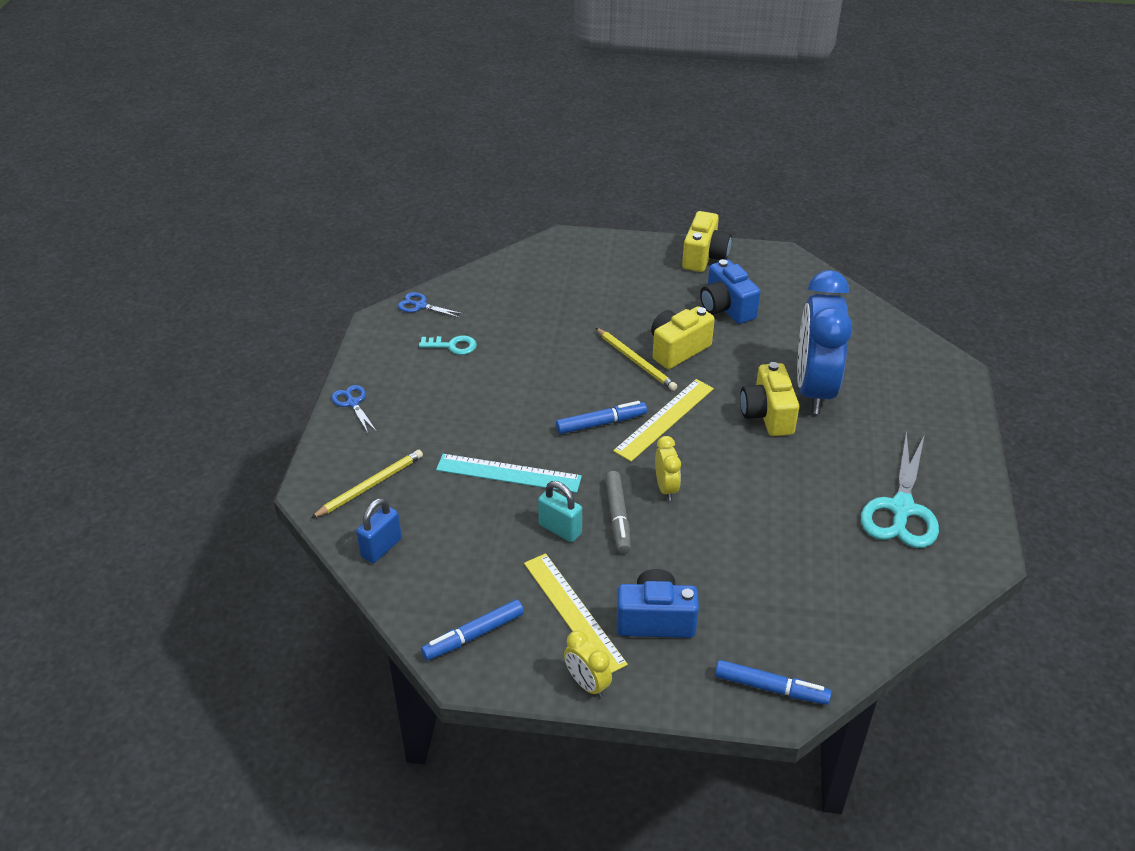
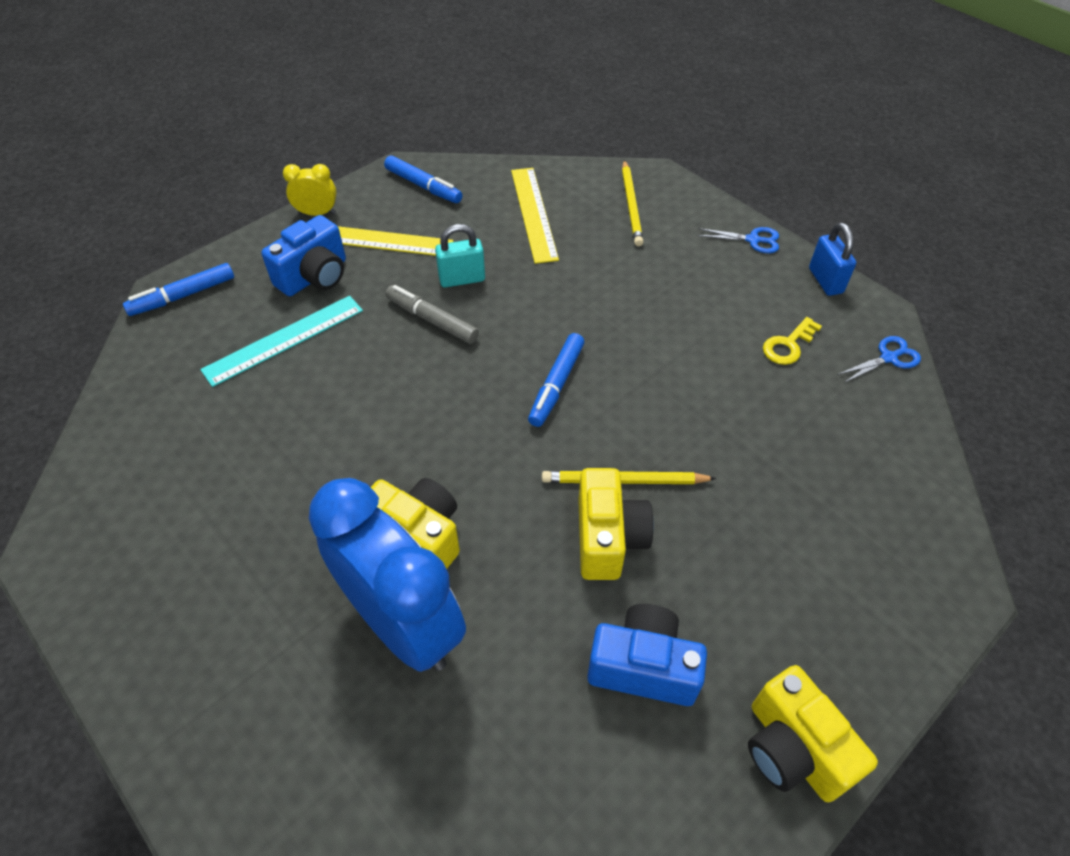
camera: 130 degrees right, 10 degrees up
(381, 547) = (557, 182): blue padlock -> blue padlock (825, 281)
(452, 346) = (788, 345): turquoise key -> yellow key
(473, 635) = (423, 186): blue marker -> blue marker turned 120 degrees clockwise
(508, 473) = (559, 285): turquoise ruler -> turquoise ruler (284, 340)
(664, 419) = (510, 438): yellow ruler -> yellow ruler (534, 213)
(666, 488) = (424, 374): yellow clock -> none
(901, 509) = (177, 537): turquoise scissors -> none

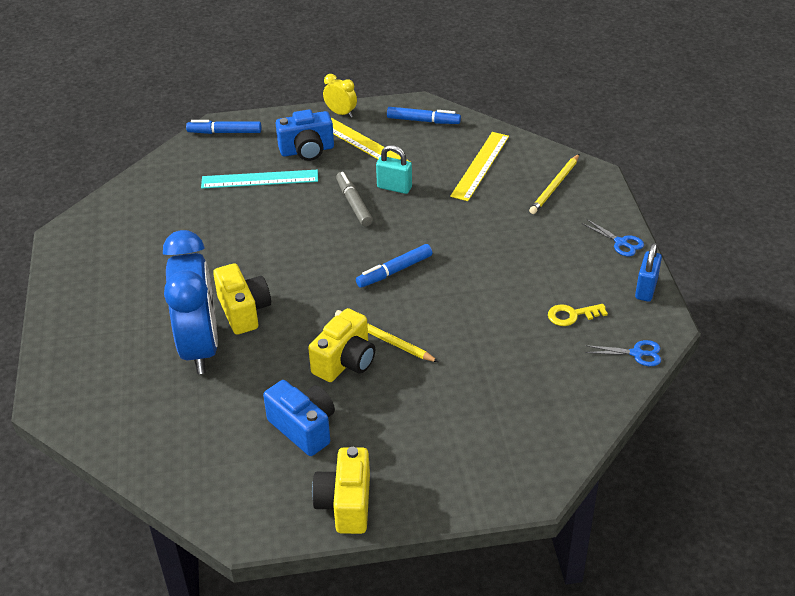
camera: 35 degrees right, 10 degrees down
(423, 186) = (423, 121): blue marker -> blue marker turned 60 degrees counterclockwise

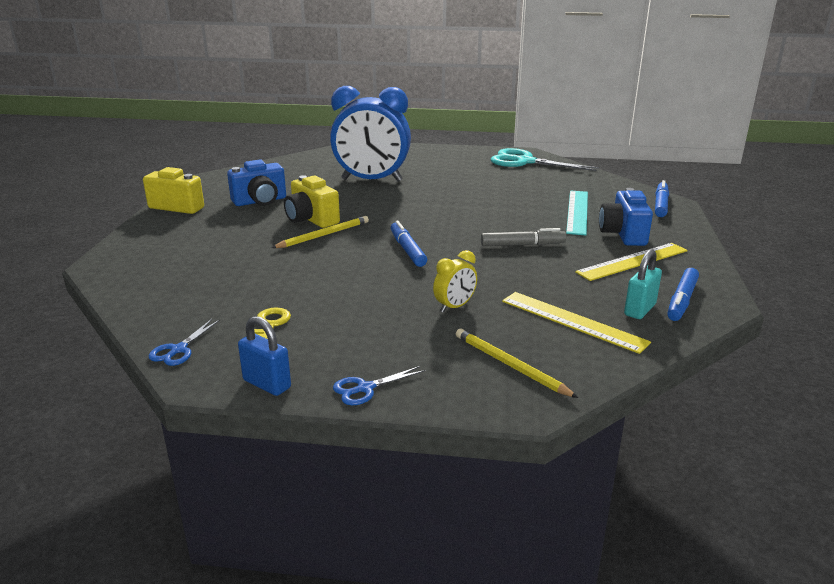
camera: 105 degrees right, 15 degrees down
(101, 230) = (525, 161): none -> turquoise scissors
(244, 311) = (399, 194): yellow camera -> none
(341, 113) = (698, 257): yellow clock -> yellow clock (454, 307)
(394, 187) = (543, 266): turquoise padlock -> turquoise padlock (640, 310)

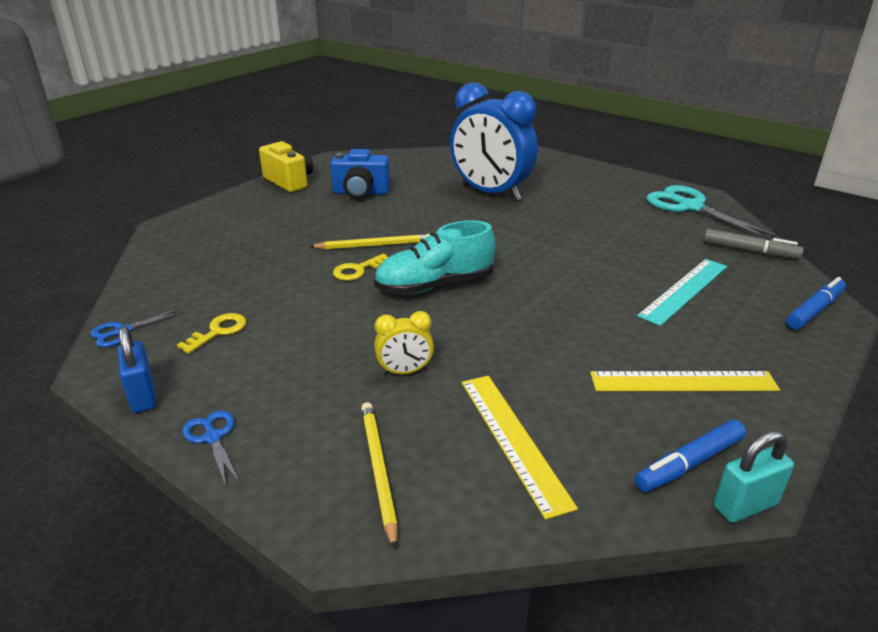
camera: 30 degrees right, 5 degrees up
(311, 219) = (383, 224): yellow camera -> none
(333, 255) = (357, 270): none -> yellow key
(365, 388) = (213, 437): blue scissors -> blue scissors turned 60 degrees clockwise
(407, 250) = (435, 285): blue marker -> turquoise shoe
(522, 245) = (566, 316): grey marker -> grey marker (749, 251)
(623, 234) = (712, 339): blue camera -> none
(640, 310) = (616, 455): turquoise padlock -> turquoise padlock (745, 505)

